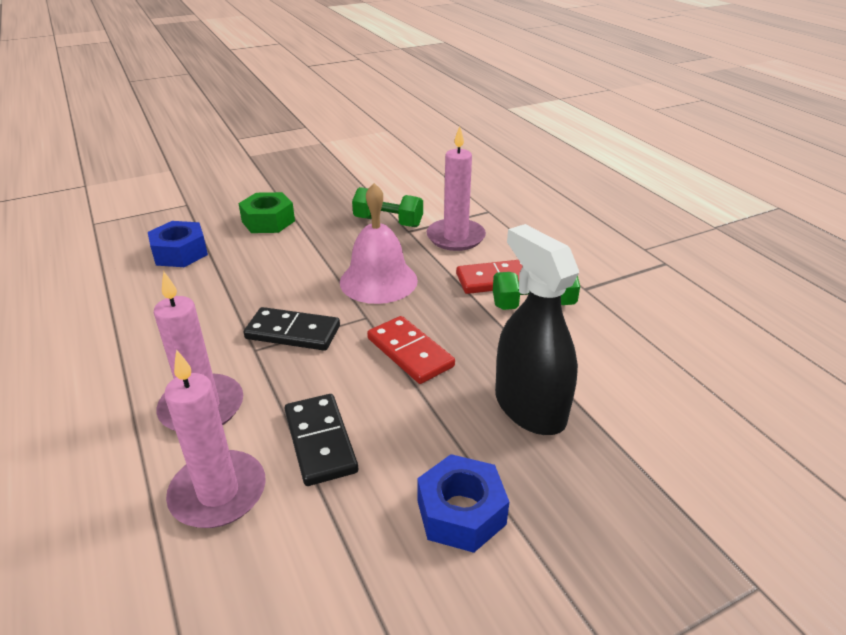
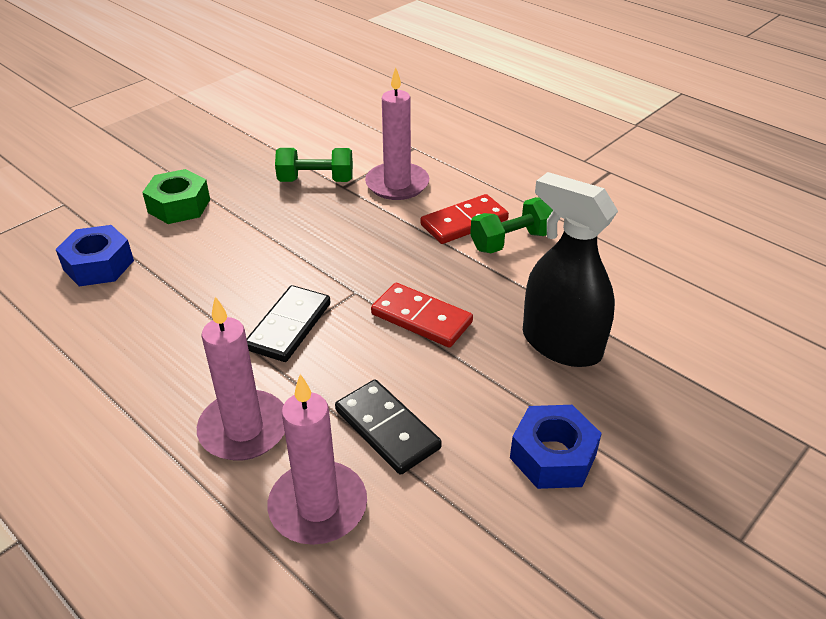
camera: 20 degrees left, 5 degrees up
(293, 332) = (289, 326): black domino -> black domino turned 60 degrees counterclockwise
(378, 281) = (345, 249): pink bell -> none

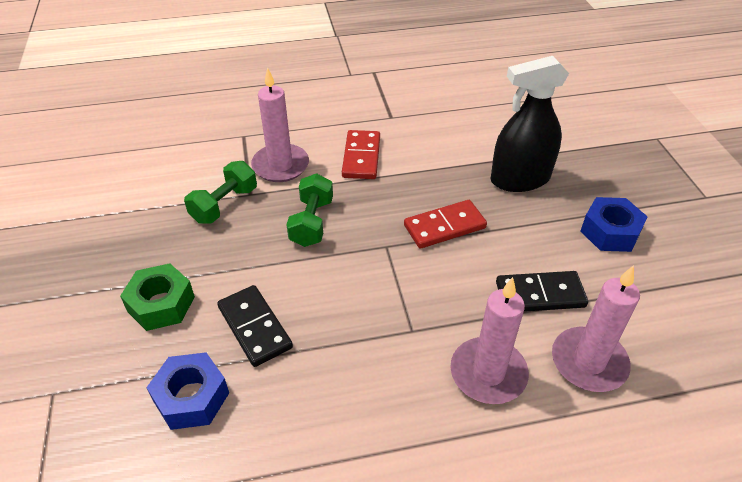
camera: 55 degrees left, 5 degrees up
(289, 326) = (394, 299): black domino -> black domino (255, 327)
(512, 241) = (403, 147): green dumbbell -> green dumbbell (312, 222)

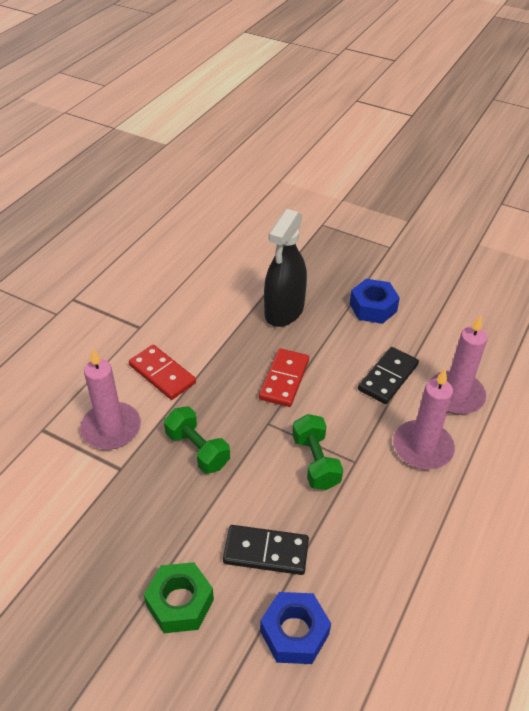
camera: 50 degrees left, 0 degrees up
(224, 205) = (113, 493): green dumbbell -> green dumbbell (315, 462)

